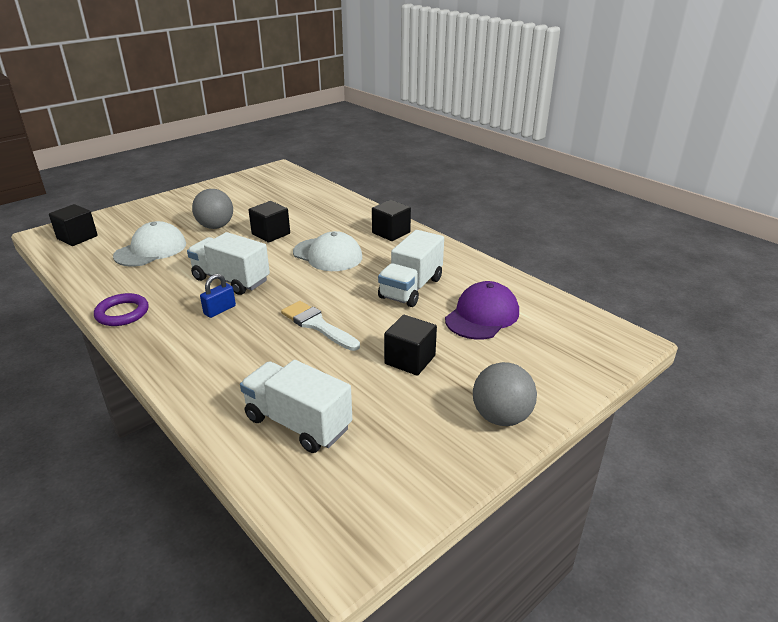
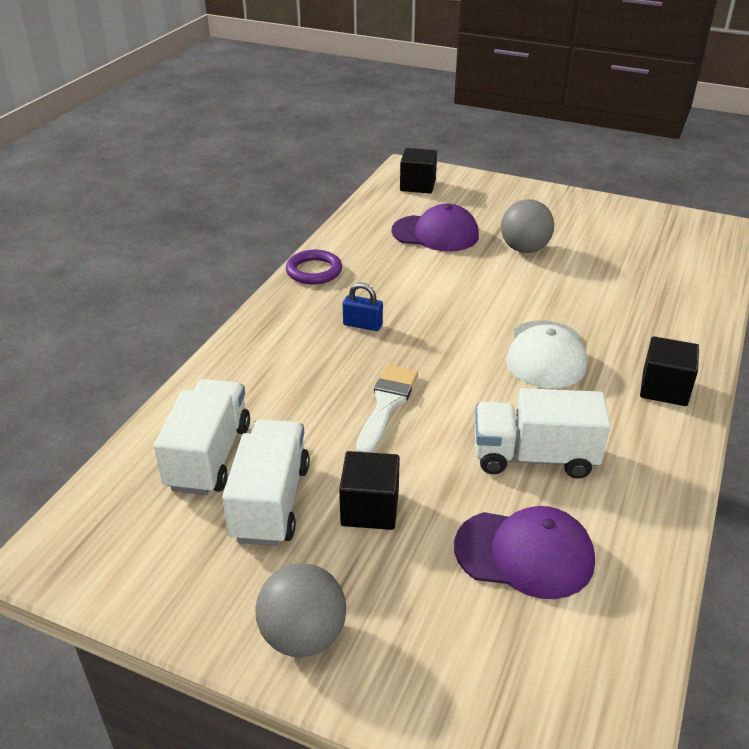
camera: 65 degrees right, 5 degrees up
(151, 250) = (435, 233): white cap -> purple cap
(231, 280) = (424, 307): white truck -> white truck (270, 502)
(271, 234) = (550, 292): black cube -> none

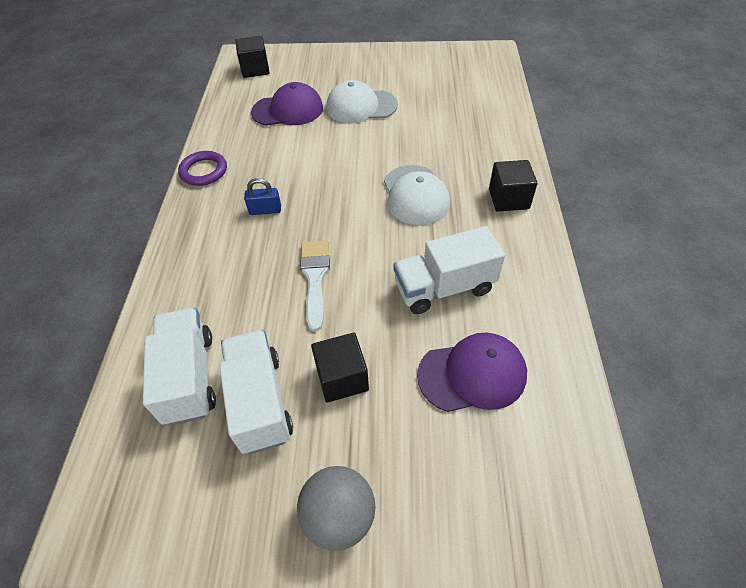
camera: 20 degrees left, 15 degrees up
(524, 249) = (361, 106): grey ball -> white cap

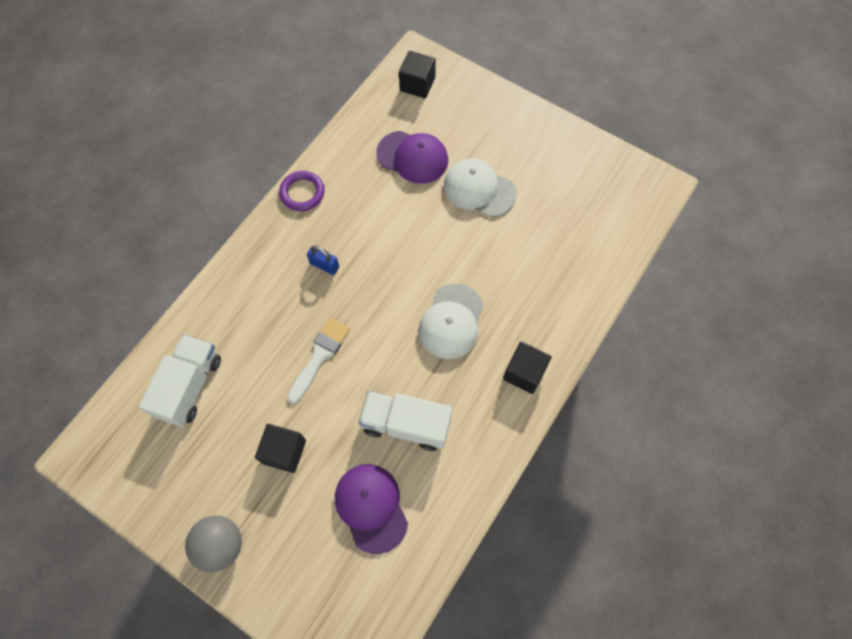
camera: 30 degrees right, 15 degrees up
(260, 402) = (222, 435): white truck -> none
(472, 374) = (371, 507): purple cap -> purple cap turned 135 degrees counterclockwise

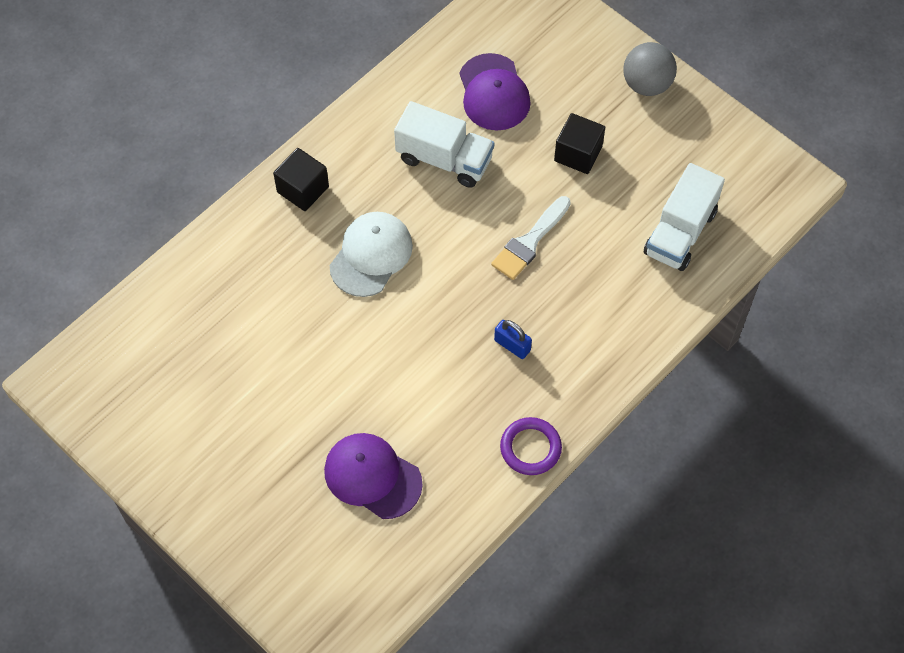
camera: 170 degrees left, 5 degrees down
(417, 84) = (340, 597): black cube -> none
(479, 189) = (294, 414): white cap -> none

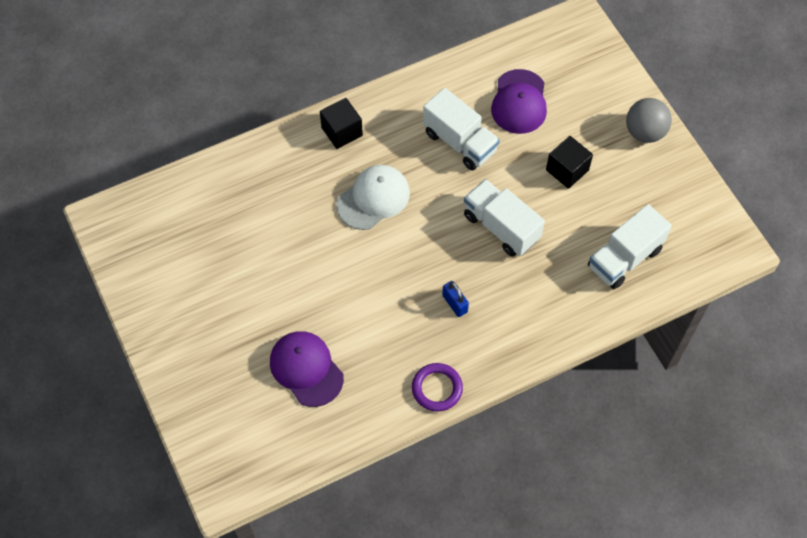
camera: 20 degrees right, 0 degrees up
(529, 242) = (501, 227): white brush -> white truck

